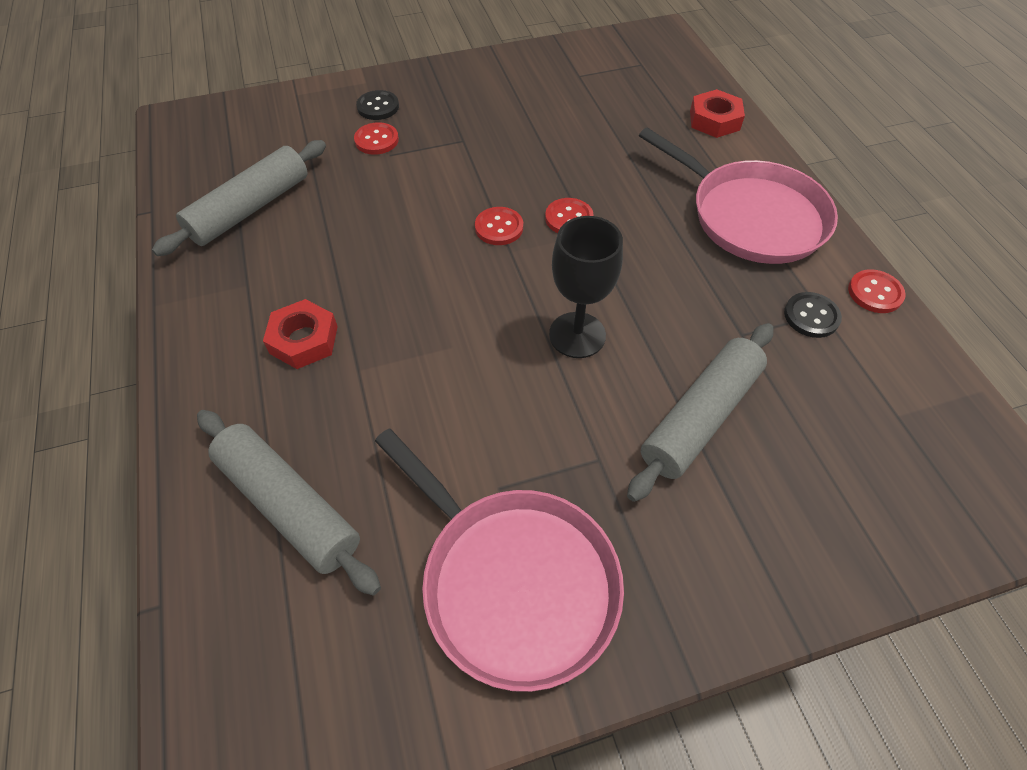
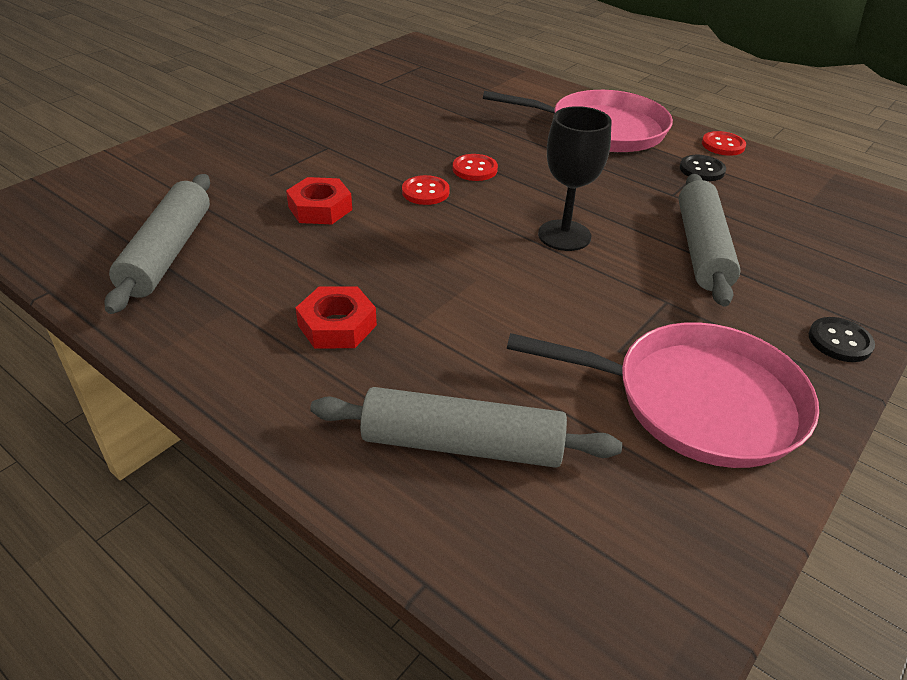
camera: 35 degrees left, 15 degrees down
(376, 140) = (245, 168): red button -> none
(378, 107) = (220, 146): black button -> black button (839, 341)
(714, 120) = (514, 84): red nut -> red nut (320, 208)

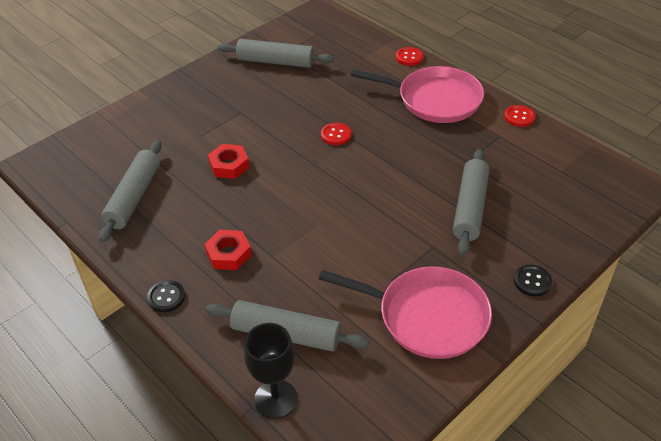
camera: 10 degrees right, 5 degrees up
(369, 93) = (275, 62): none -> grey rolling pin
(425, 192) = (299, 154): red button -> red button (409, 57)
(564, 235) = (382, 193): black goblet -> black goblet (275, 399)
(702, 170) = (495, 139): black button -> black button (166, 297)

